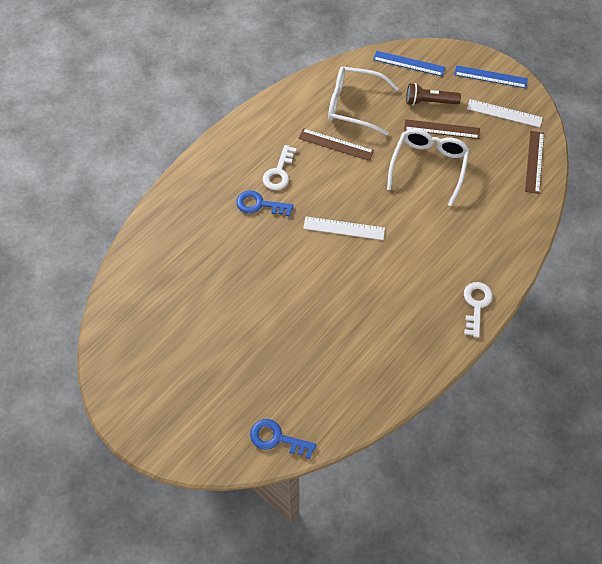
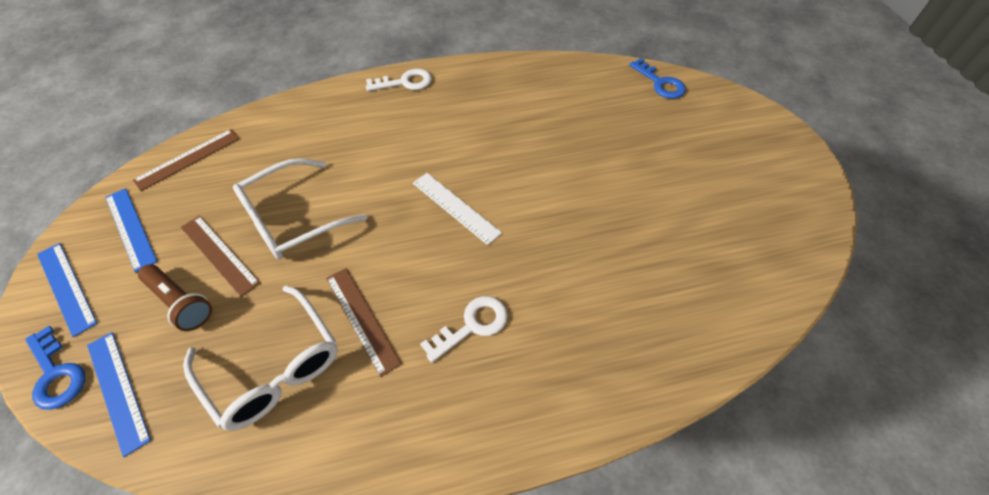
camera: 145 degrees left, 5 degrees down
(259, 204) = (532, 294): blue key -> blue key (56, 373)
(476, 305) = (404, 82): white key -> white key turned 150 degrees counterclockwise
(504, 113) = (130, 228): white ruler -> blue ruler

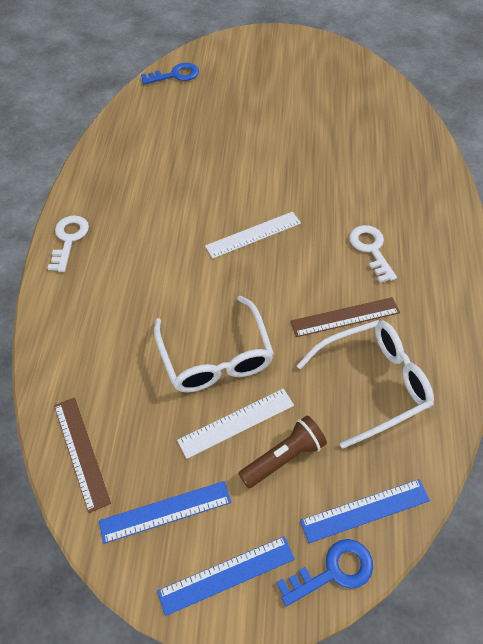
camera: 70 degrees left, 0 degrees up
(219, 254) = (236, 423): brown ruler -> white ruler

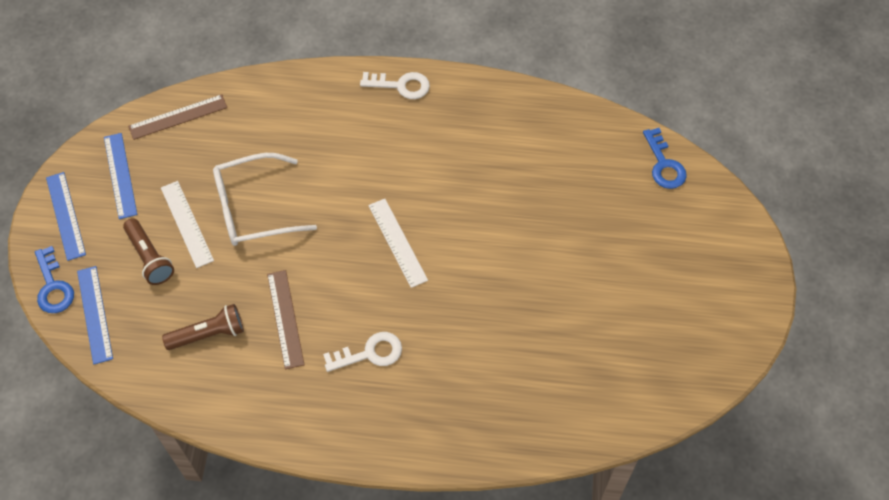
camera: 90 degrees right, 5 degrees up
(372, 384) = (208, 334): white glasses -> brown flashlight

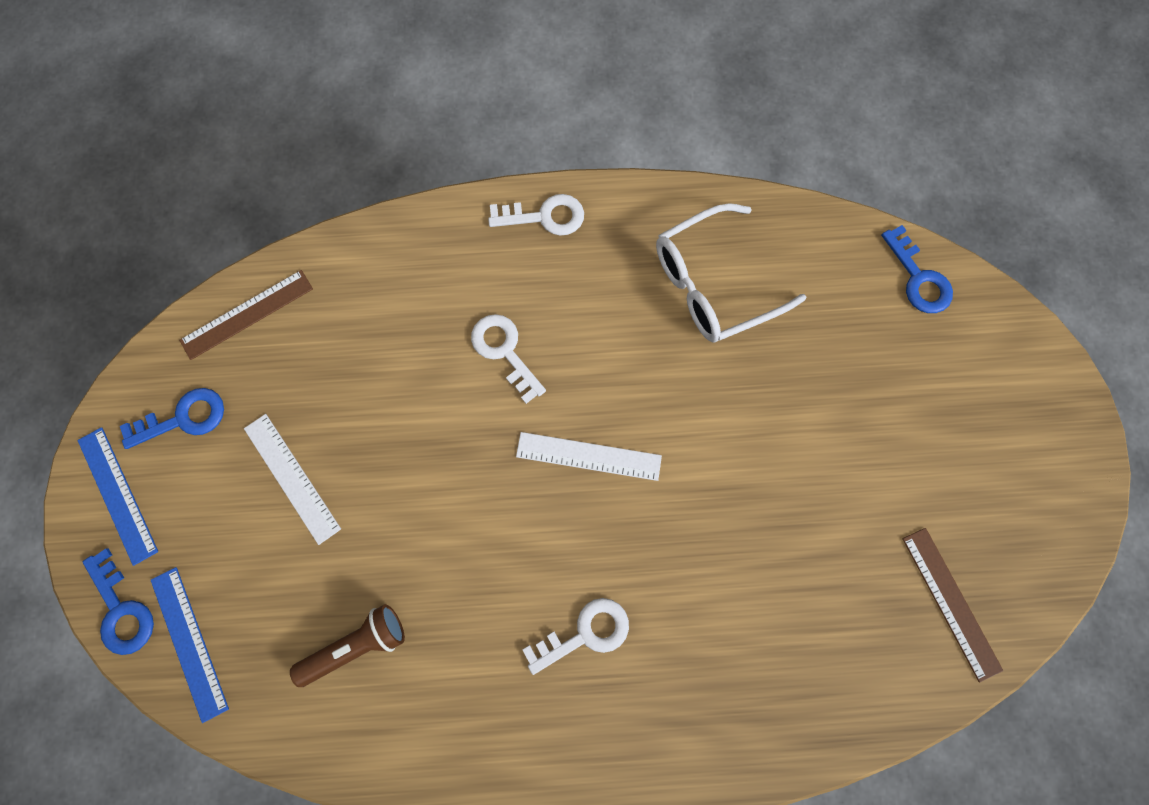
camera: 10 degrees left, 15 degrees up
(120, 175) = (183, 418): blue ruler -> blue key
(150, 258) = (250, 540): brown flashlight -> none
(254, 208) = (381, 438): white glasses -> white glasses (714, 283)
(285, 318) = (458, 601): brown ruler -> brown ruler (951, 603)
(353, 167) = (504, 351): none -> white key
(397, 242) = (588, 456): white ruler -> white ruler turned 45 degrees counterclockwise

